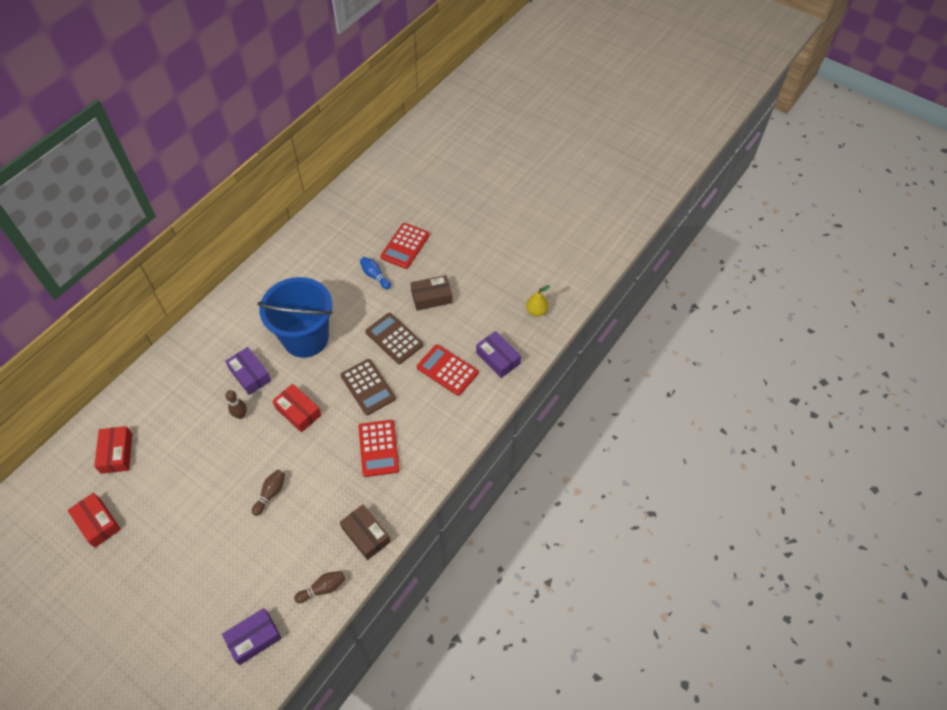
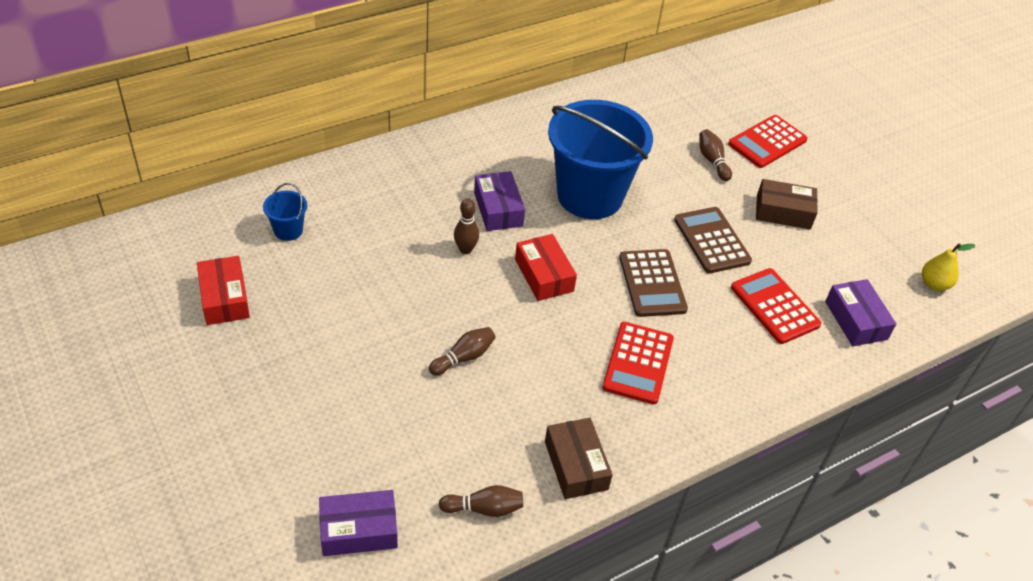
camera: 20 degrees right, 10 degrees down
(117, 453) = (288, 230): red box -> blue bucket
(375, 276) = (712, 161): blue bowling pin -> brown bowling pin

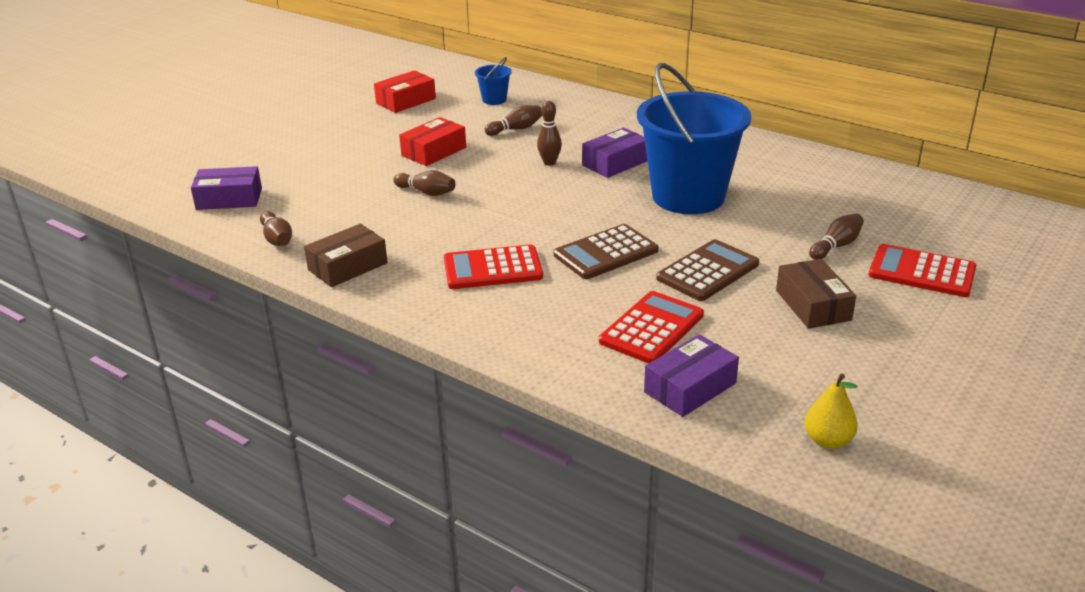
camera: 70 degrees right, 15 degrees down
(359, 530) = (229, 199): purple box -> purple box turned 60 degrees counterclockwise
(374, 243) = (516, 129): none -> brown bowling pin
(544, 275) = (557, 201): red box -> red box (434, 151)

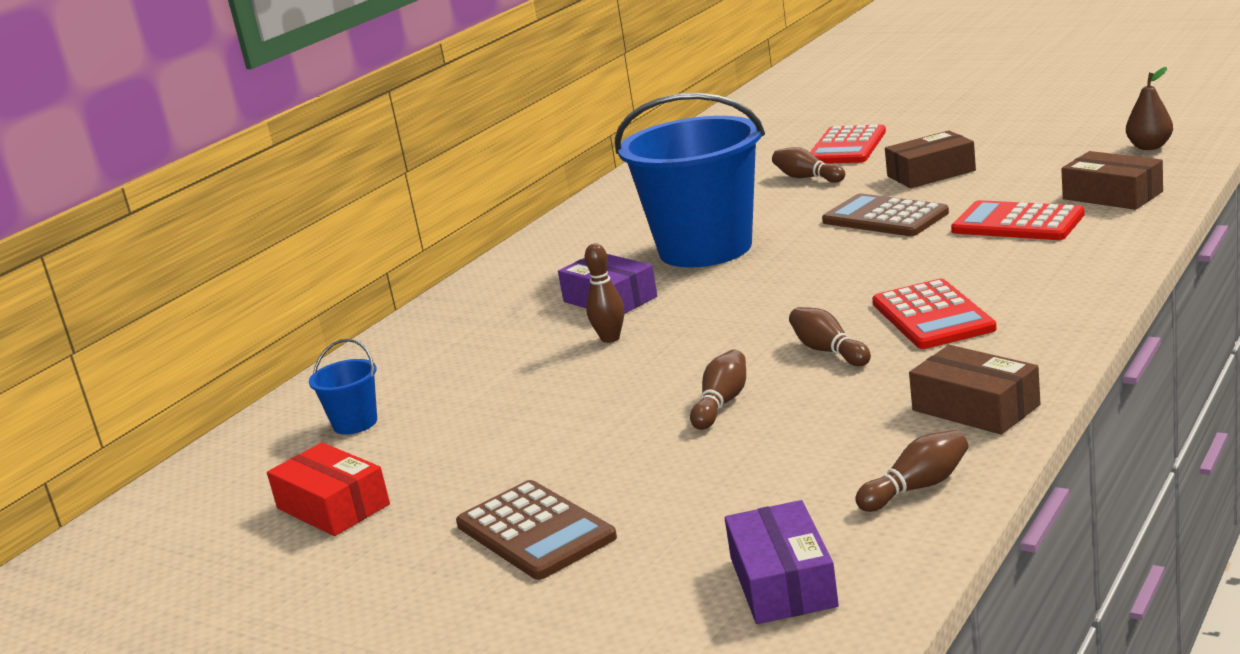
camera: 90 degrees left, 10 degrees down
(434, 151) = (569, 430): red box -> none
(516, 129) = (485, 383): brown bowling pin -> brown bowling pin (828, 351)
(605, 253) = (864, 266): brown calculator -> brown calculator (535, 531)
(690, 387) = (1112, 195): purple box -> brown box
(828, 441) = (1149, 147): yellow pear -> brown pear

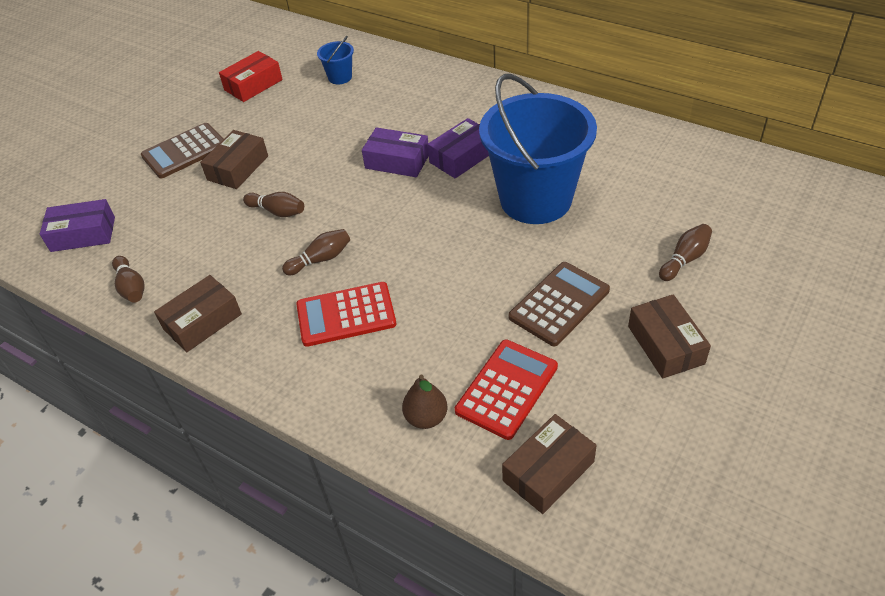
camera: 90 degrees right, 25 degrees up
(600, 463) = (238, 168): none -> brown box
(610, 338) = (397, 161): brown bowling pin -> purple box
(846, 147) = (771, 290): red calculator -> none
(1149, 147) = (689, 538): brown pear -> brown pear (426, 417)

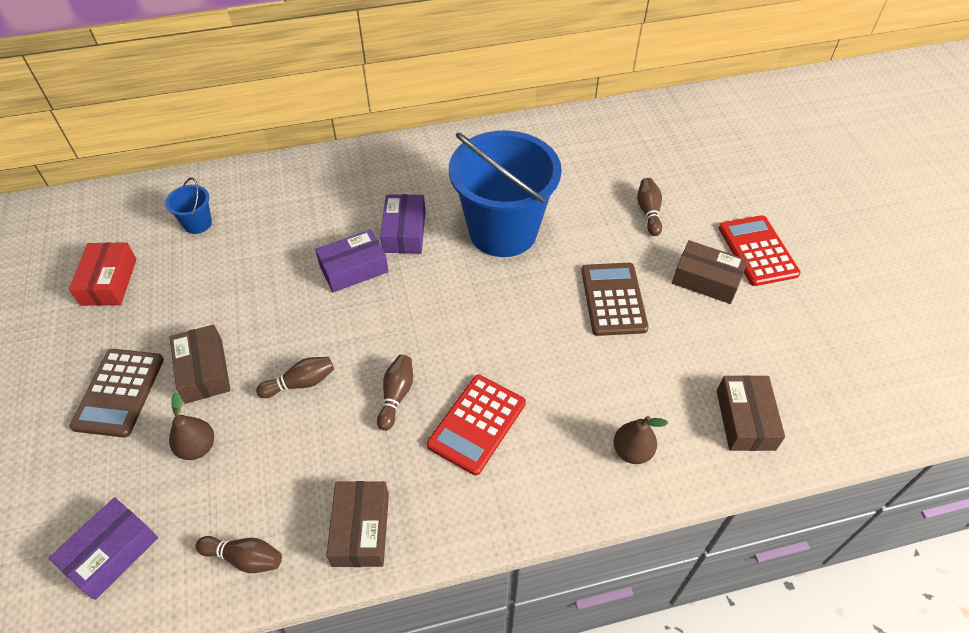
camera: 50 degrees left, 5 degrees up
(183, 209) = (197, 447): none -> brown pear
(507, 389) = (655, 386): red calculator -> red calculator (757, 251)

